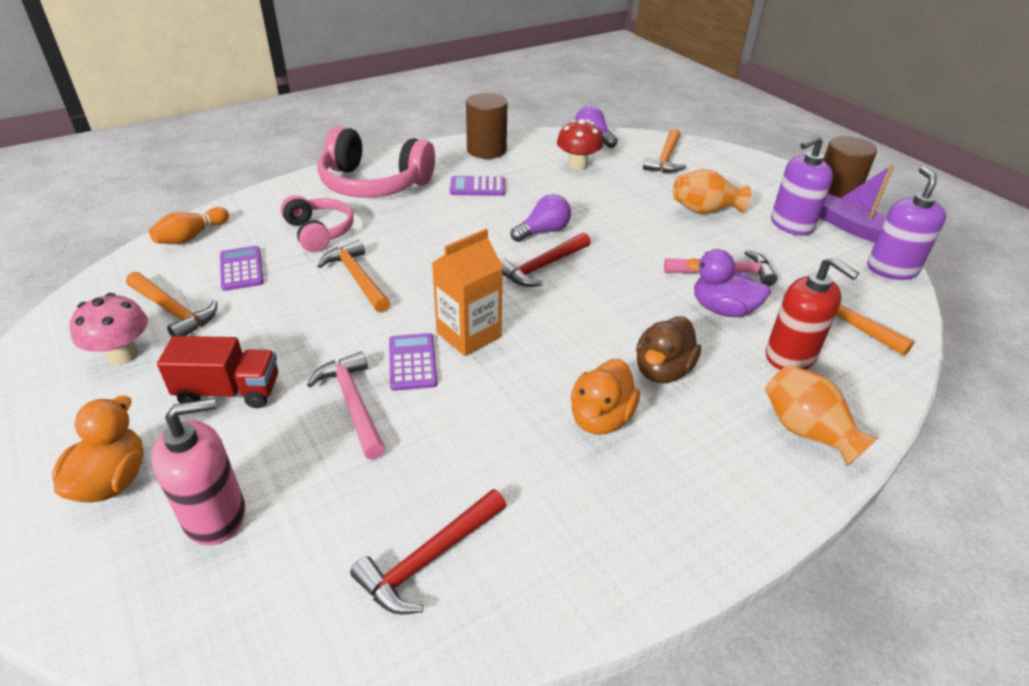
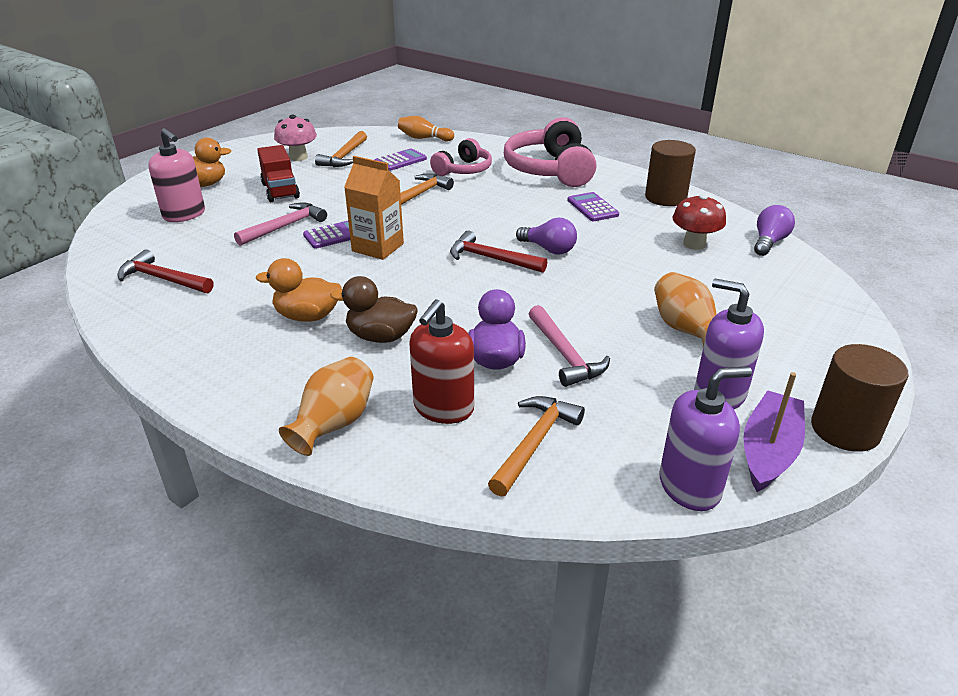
camera: 70 degrees right, 5 degrees down
(665, 159) = (779, 290): orange hammer -> none

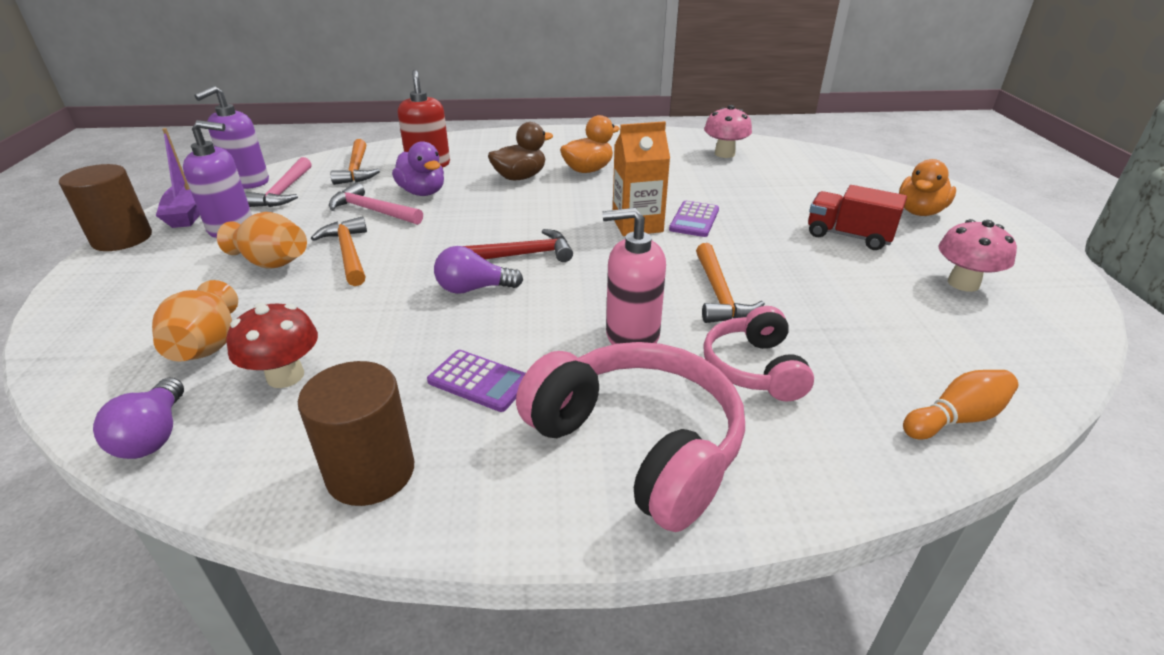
camera: 140 degrees right, 0 degrees up
(163, 279) = (724, 154): red hammer -> pink mushroom
(184, 215) = (843, 186): pink soap dispenser -> pink soap dispenser (632, 335)
(285, 226) = (749, 209): pink hammer -> pink hammer (284, 191)
(334, 423) = (481, 144): orange vase -> orange vase (207, 345)
(344, 156) = (931, 312): orange hammer -> orange hammer (349, 253)
(400, 160) = (861, 342): purple calculator -> none

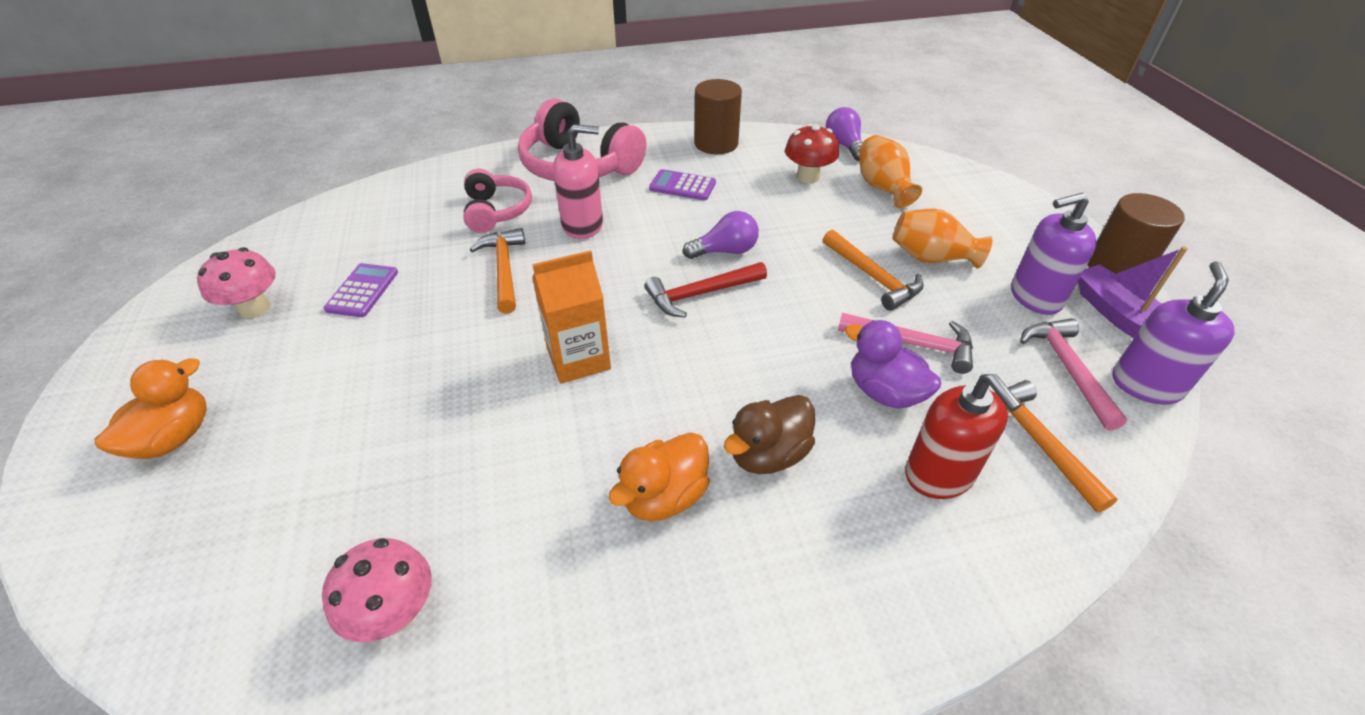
camera: 170 degrees right, 10 degrees up
(694, 220) = (504, 378): purple calculator -> purple calculator (362, 291)
(848, 236) = (320, 369): red truck -> none
(956, 418) = (380, 195): orange bowling pin -> none

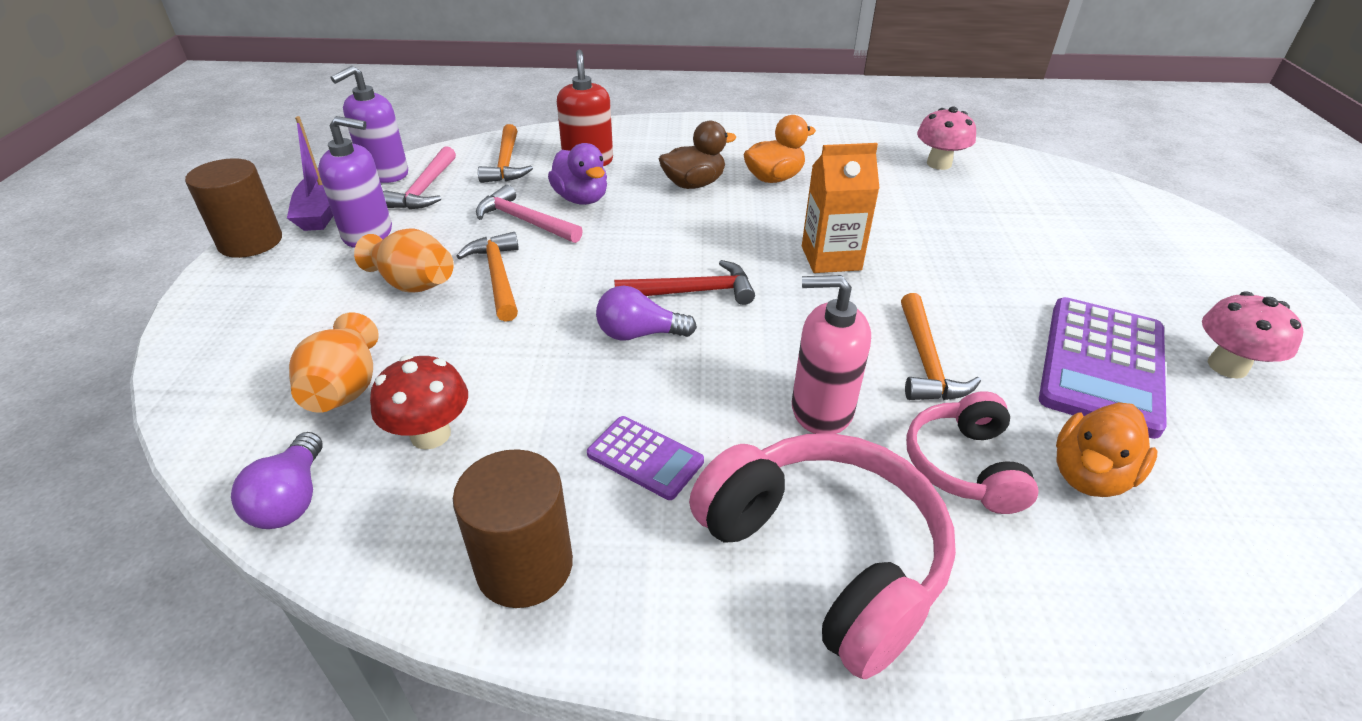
camera: 165 degrees left, 5 degrees down
(174, 438) = (1178, 260): orange duck -> orange duck (1089, 475)
(362, 291) = (1102, 365): purple calculator -> purple calculator, size x1.95

